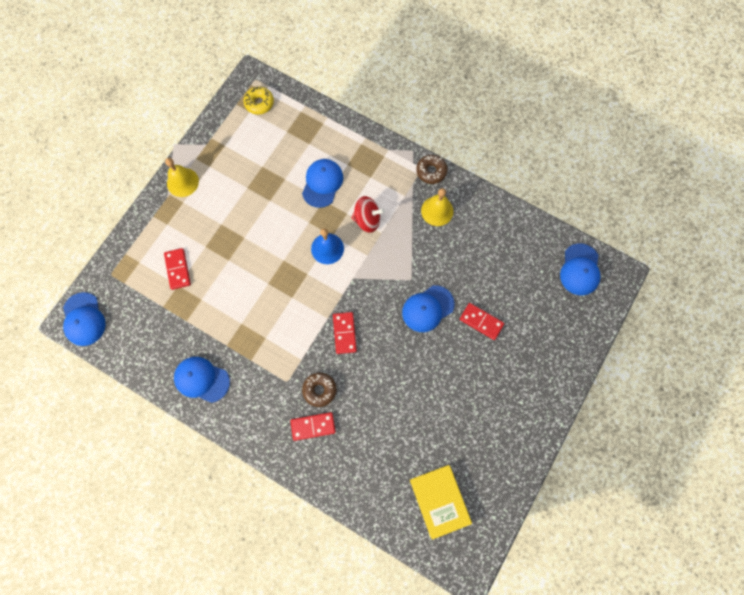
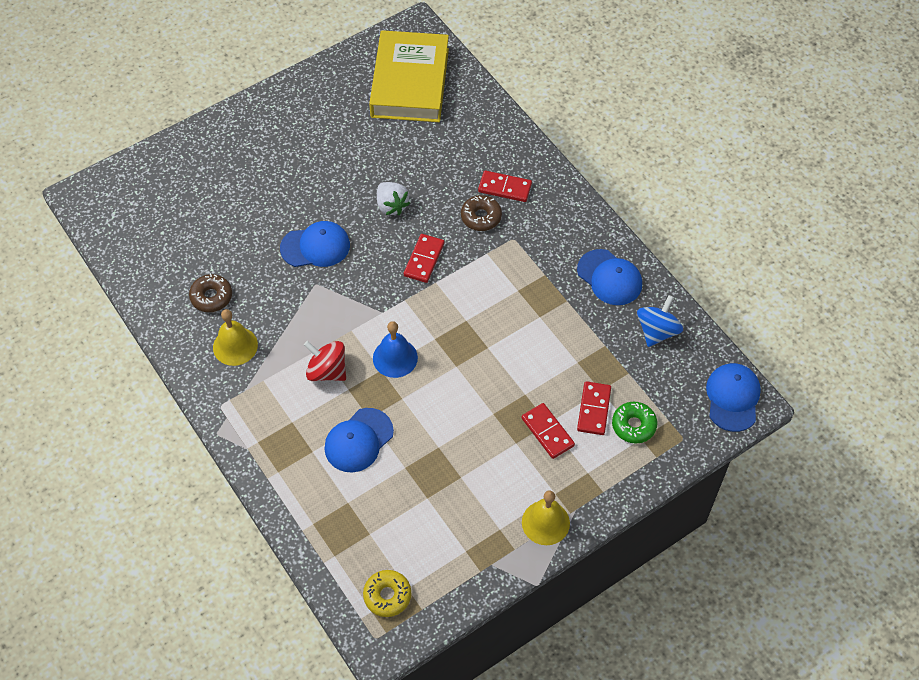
camera: 155 degrees left, 15 degrees down
(147, 269) = (633, 425): none -> green donut
(152, 349) = (657, 331): none -> blue spinning top
(391, 369) = (391, 206): none -> white strawberry
(431, 171) = (210, 396): brown donut -> brown donut (211, 297)
(439, 501) = (410, 83): yellow book -> yellow book, size x1.50
(481, 322) = (265, 211): red domino -> red domino (547, 432)
(580, 270) = (119, 217): blue cap -> none

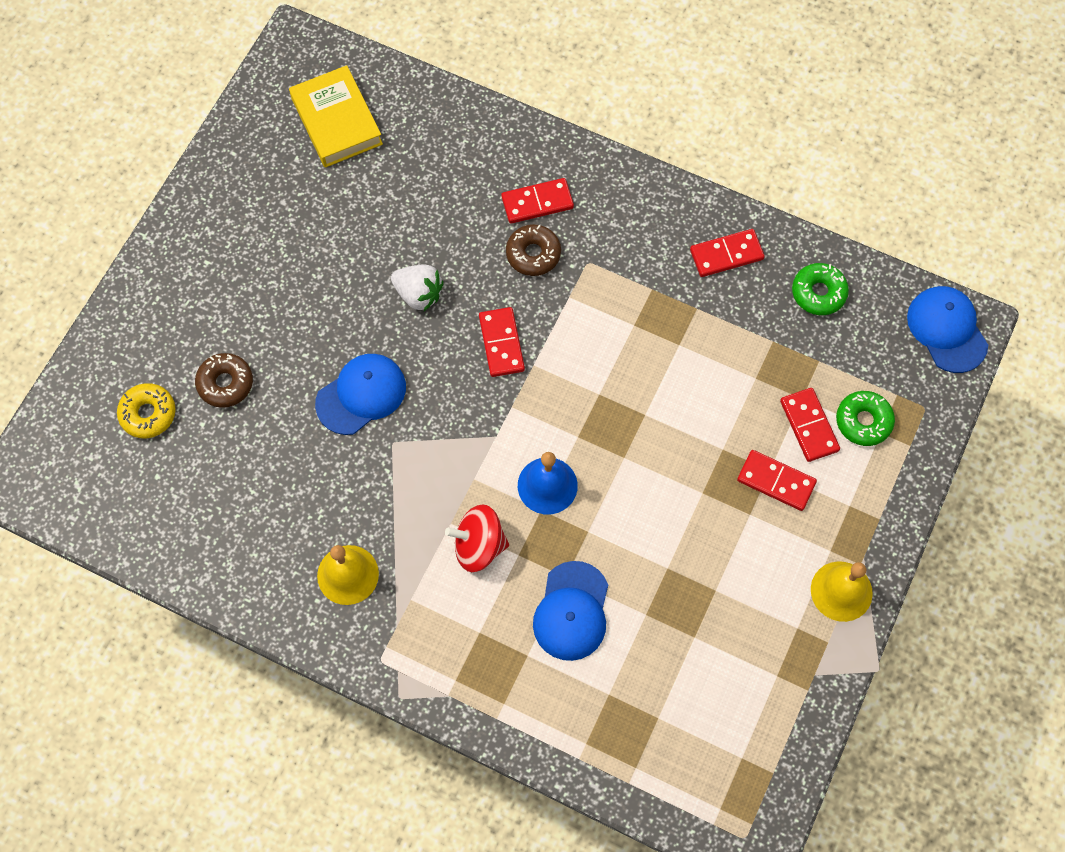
camera: 30 degrees left, 10 degrees up
(211, 297) = (276, 527): brown donut -> brown donut (225, 383)
(387, 596) = (725, 780): yellow donut -> yellow donut (148, 414)
(410, 83) = (336, 121): yellow book -> yellow book, size x0.66
(609, 277) = (726, 254): blue cap -> red domino
(657, 331) = (818, 293): blue spinning top -> green donut

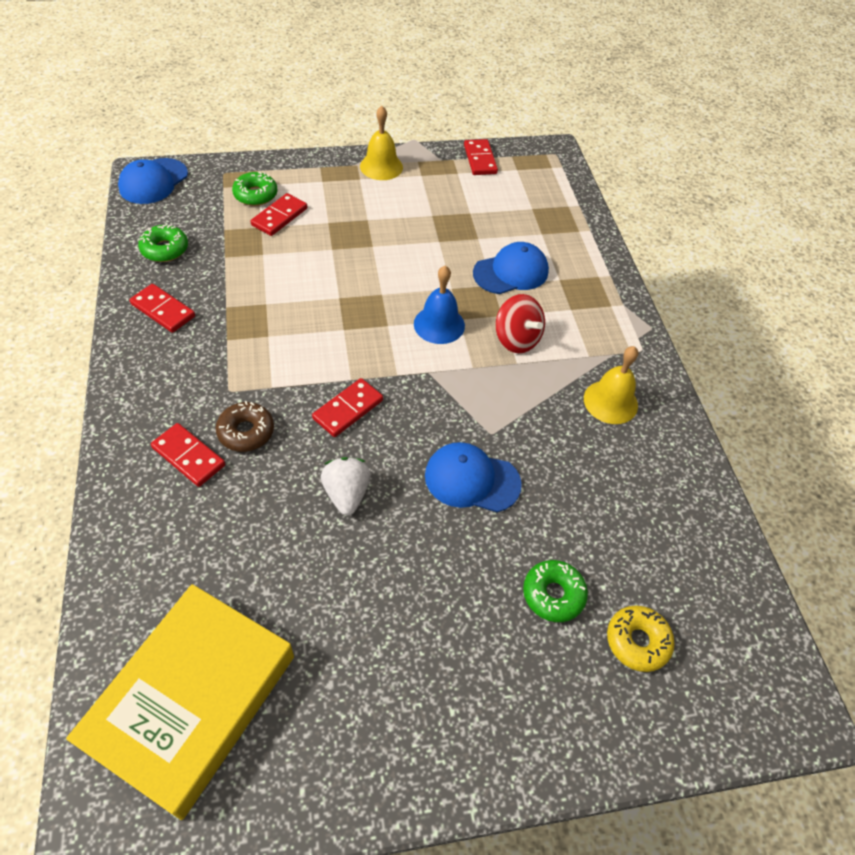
camera: 130 degrees left, 15 degrees down
(225, 383) = (553, 594): brown donut -> green donut
(336, 121) = (191, 700): yellow book -> yellow book, size x1.50
(776, 481) = (333, 217): red domino -> red domino (480, 159)

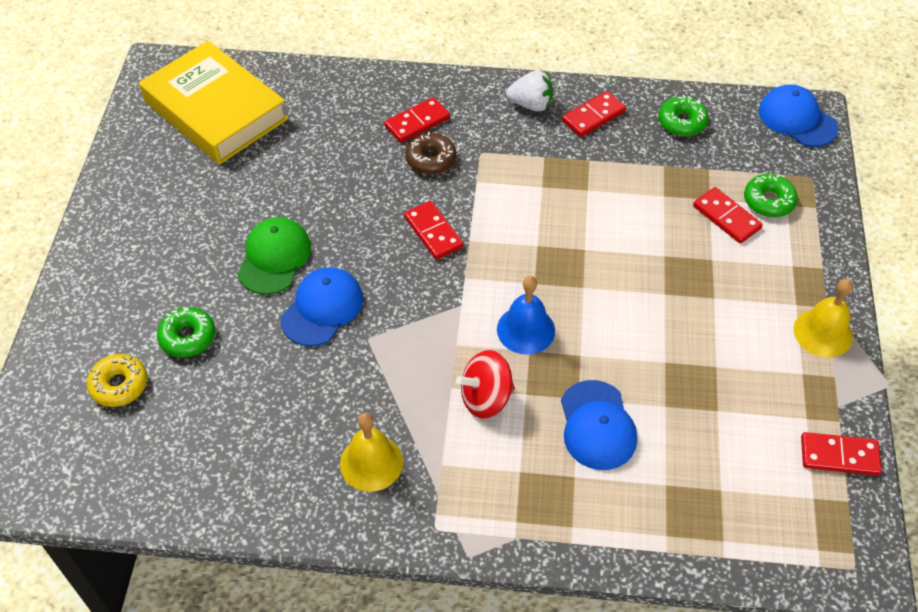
camera: 110 degrees right, 0 degrees up
(346, 494) = (342, 216): white strawberry -> white strawberry (531, 104)
(422, 543) = (274, 258): none -> green cap

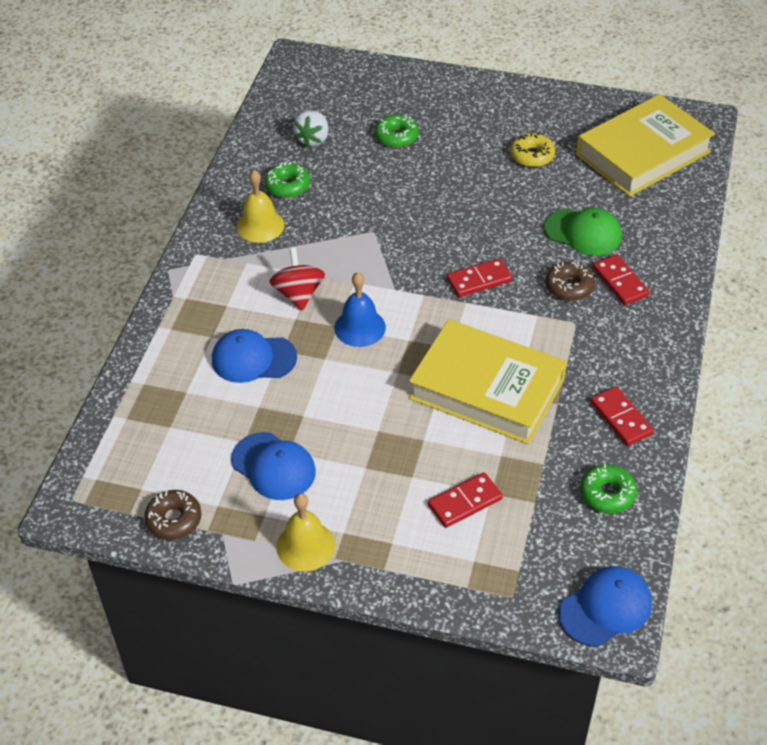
camera: 100 degrees right, 5 degrees down
(119, 385) = (362, 105): yellow donut -> yellow donut (532, 156)
(274, 258) = (466, 183): green cap -> green cap (583, 232)
(322, 308) = (408, 207): blue cap -> blue cap (273, 466)
(531, 104) = (641, 370): white strawberry -> white strawberry (313, 139)
(585, 213) = (487, 389): none -> yellow book
(768, 201) = (482, 545): green donut -> green donut (288, 186)
(839, 455) = (174, 520): red domino -> brown donut

